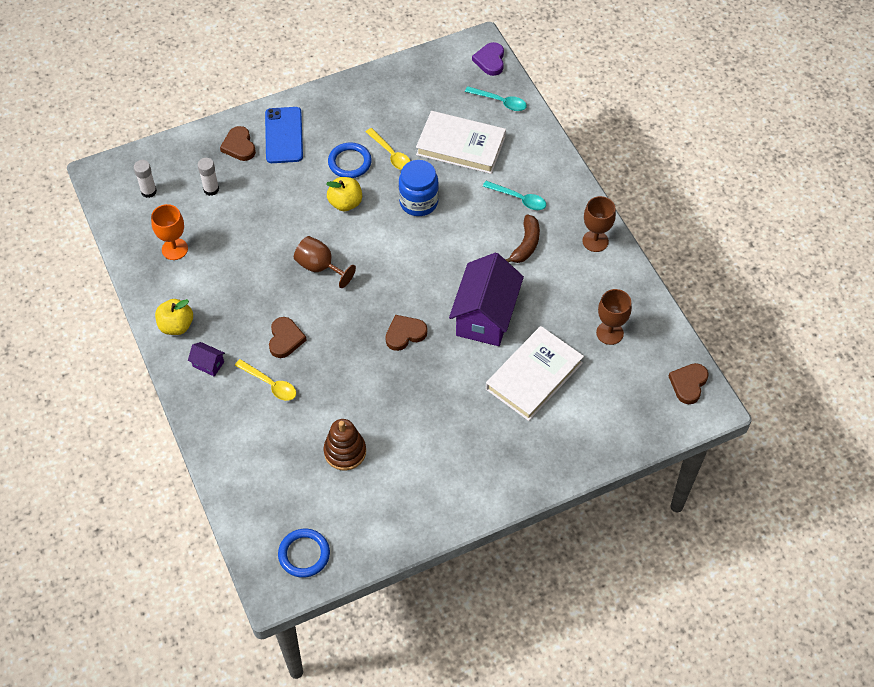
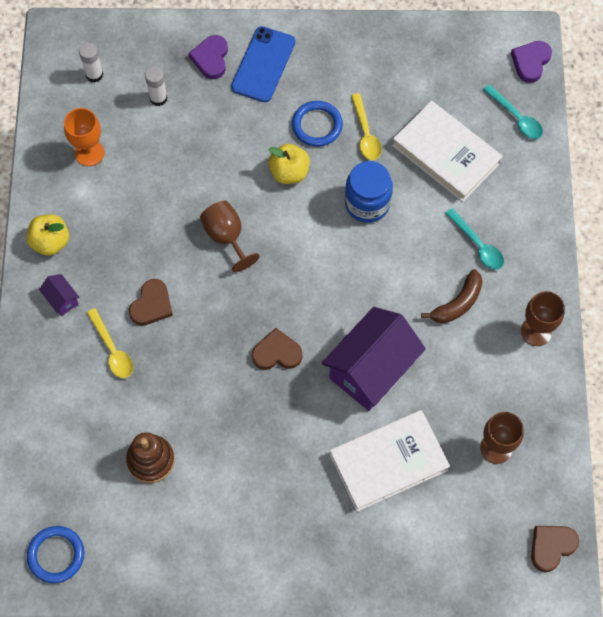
camera: 25 degrees right, 10 degrees up
(239, 146) = (211, 58): brown heart -> purple heart

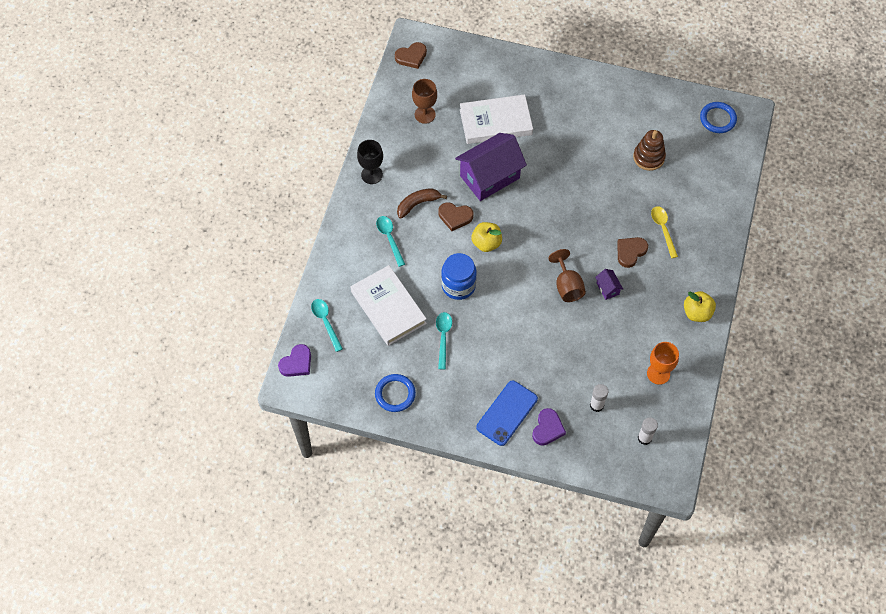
camera: 165 degrees left, 5 degrees down
(62, 299) = (694, 270): purple house -> purple house (607, 288)
(277, 353) = (550, 201): brown heart -> brown heart (455, 217)
(289, 172) = (509, 322): yellow apple -> yellow apple (486, 243)
(317, 125) = (478, 353): blue ring -> blue ring (395, 394)
(365, 133) = (443, 337): yellow spoon -> turquoise spoon
(536, 331) = (371, 175): brown goblet -> black goblet

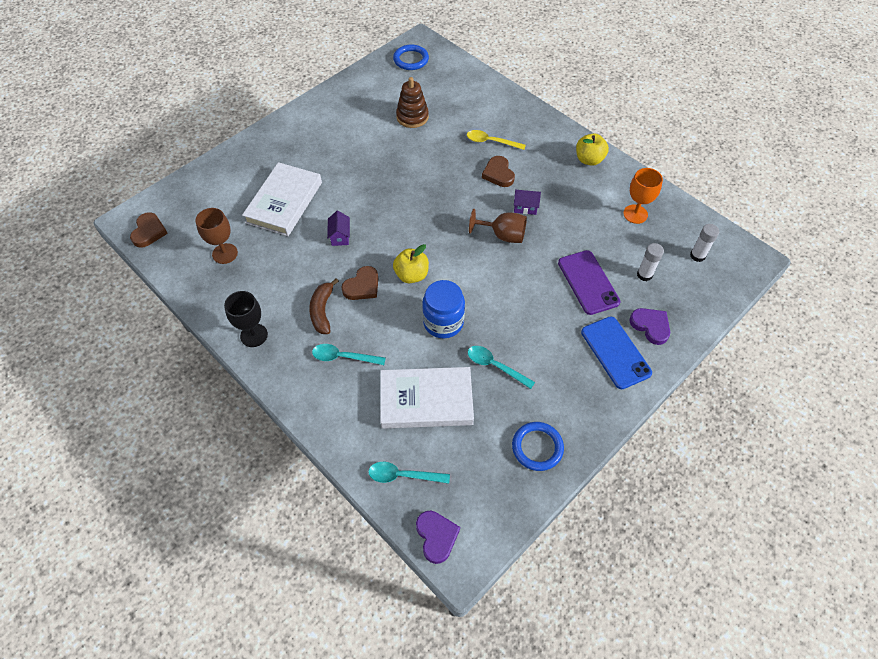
camera: 60 degrees left, 5 degrees down
(489, 177) = (340, 236): purple house -> purple house, size x0.41
(561, 367) = (588, 282): none -> purple phone

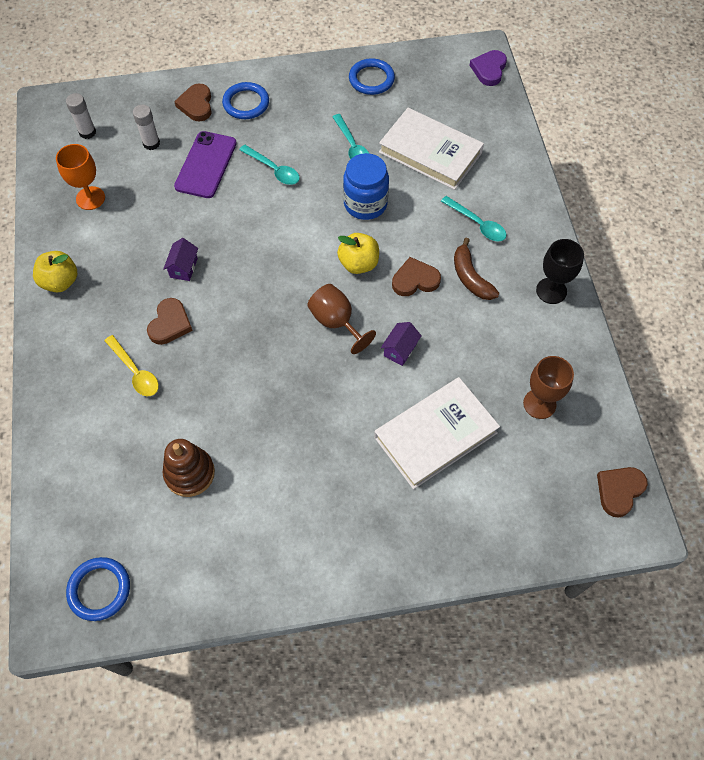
camera: 145 degrees left, 5 degrees up
(322, 311) = (470, 277): brown banana -> brown banana turned 120 degrees clockwise
(403, 475) = (487, 114): turquoise spoon -> turquoise spoon (273, 170)
(503, 235) = (235, 252): brown goblet -> brown goblet (336, 322)
(525, 207) = (184, 268): purple house -> purple house turned 60 degrees clockwise
(615, 352) = (246, 103): blue phone -> blue ring
(650, 326) = (196, 105): purple heart -> brown heart

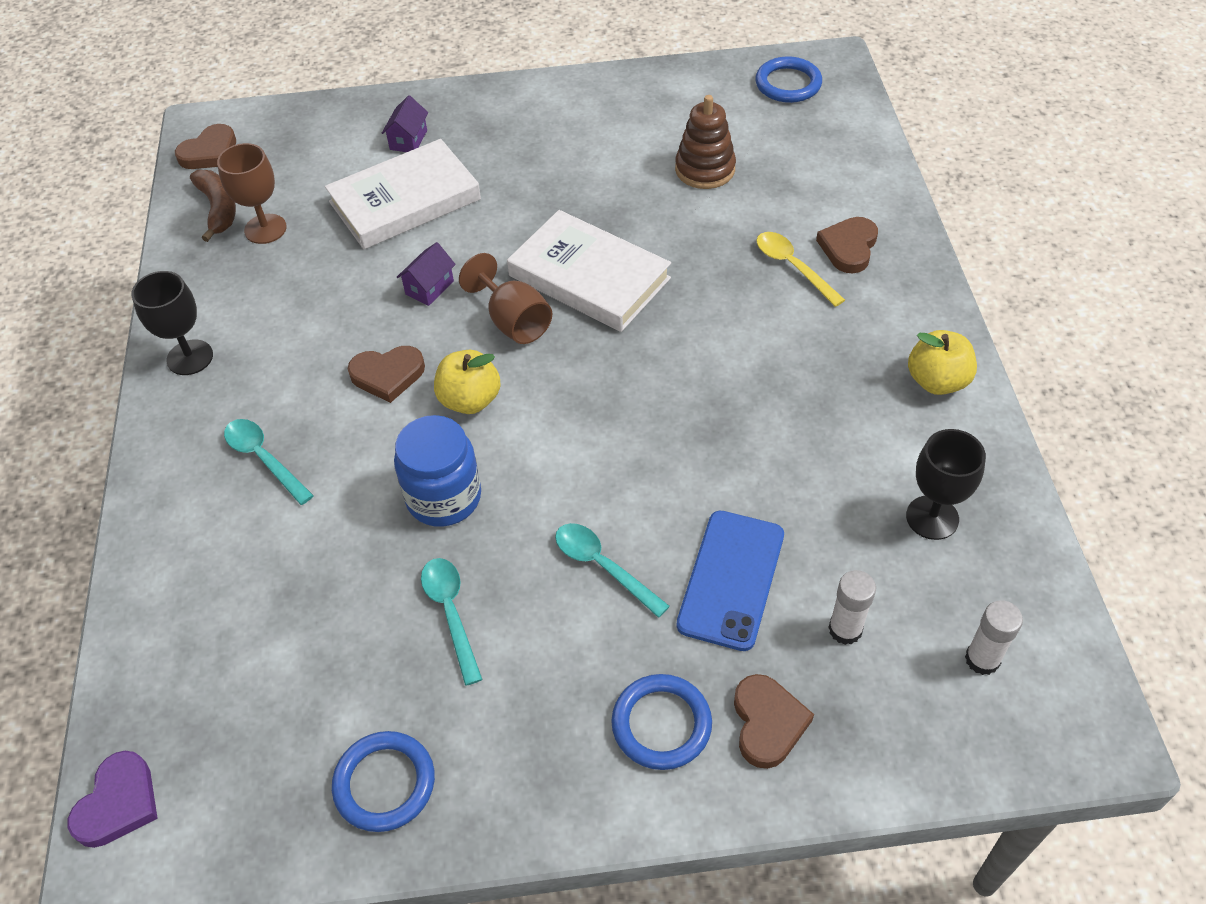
camera: 175 degrees left, 10 degrees down
(90, 198) = (932, 517): orange goblet -> black goblet
(170, 324) = (755, 322): brown heart -> brown heart (848, 247)
(184, 268) = (746, 398): purple house -> purple house (408, 140)
(206, 165) = (731, 579): purple phone -> blue phone
(430, 152) = (305, 595): white book -> white book (589, 277)
(470, 277) = (302, 377): brown banana -> brown banana (219, 209)

